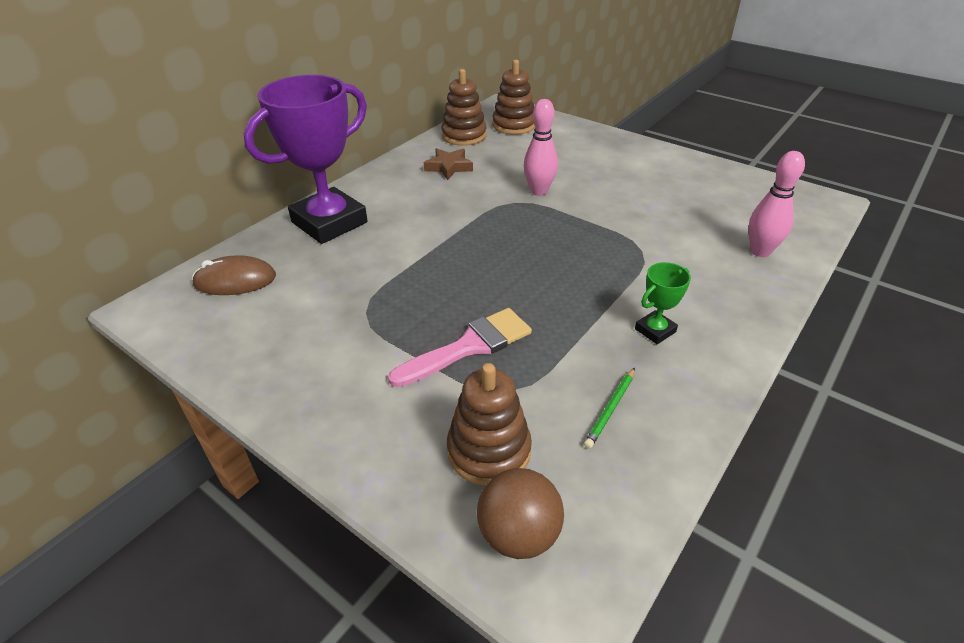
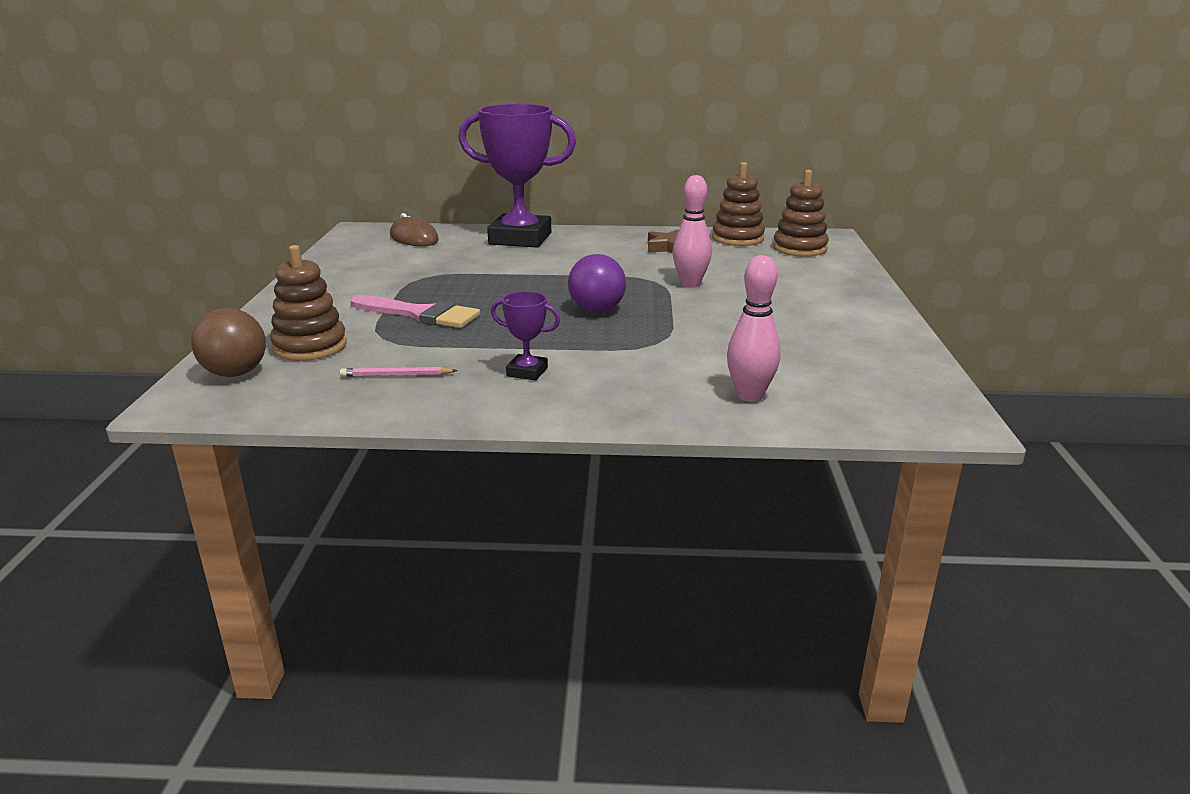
camera: 55 degrees right, 15 degrees down
(553, 250) = (597, 310): none -> purple ball
(610, 409) = (396, 375): green pencil -> pink pencil
(655, 330) = (527, 372): green trophy -> purple trophy

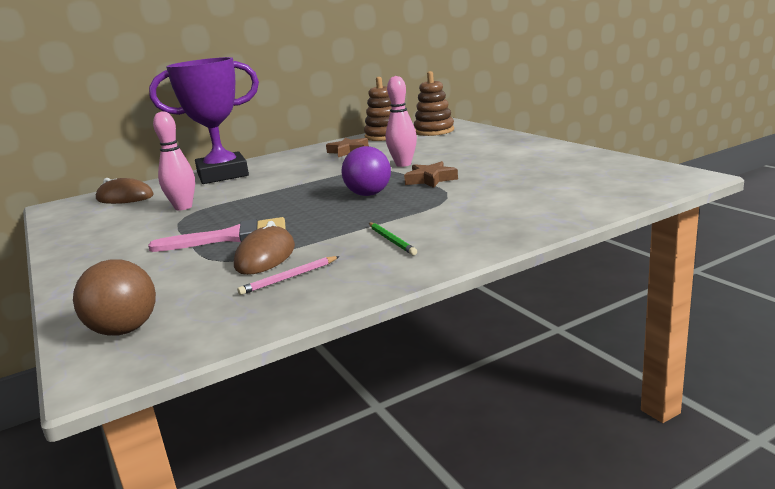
camera: 30 degrees left, 5 degrees down
(310, 346) = (167, 287): brown stacking toy -> none
(414, 346) = (265, 256): none -> brown mouse
(527, 372) = (391, 240): purple trophy -> green pencil
(681, 314) = (430, 179): none -> brown star
(749, 396) = (563, 203): pink bowling pin -> pink bowling pin (183, 207)

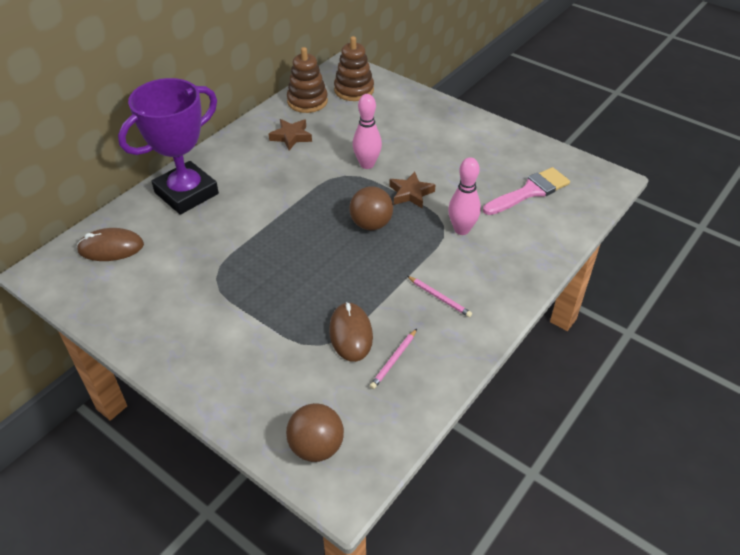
camera: 25 degrees left, 25 degrees up
(183, 207) = (200, 262): pink bowling pin -> pink bowling pin (461, 229)
(230, 237) = (295, 309): pink brush -> pink brush (530, 191)
(368, 194) = (371, 224): purple ball -> brown ball
(391, 240) = (439, 298): green pencil -> pink pencil

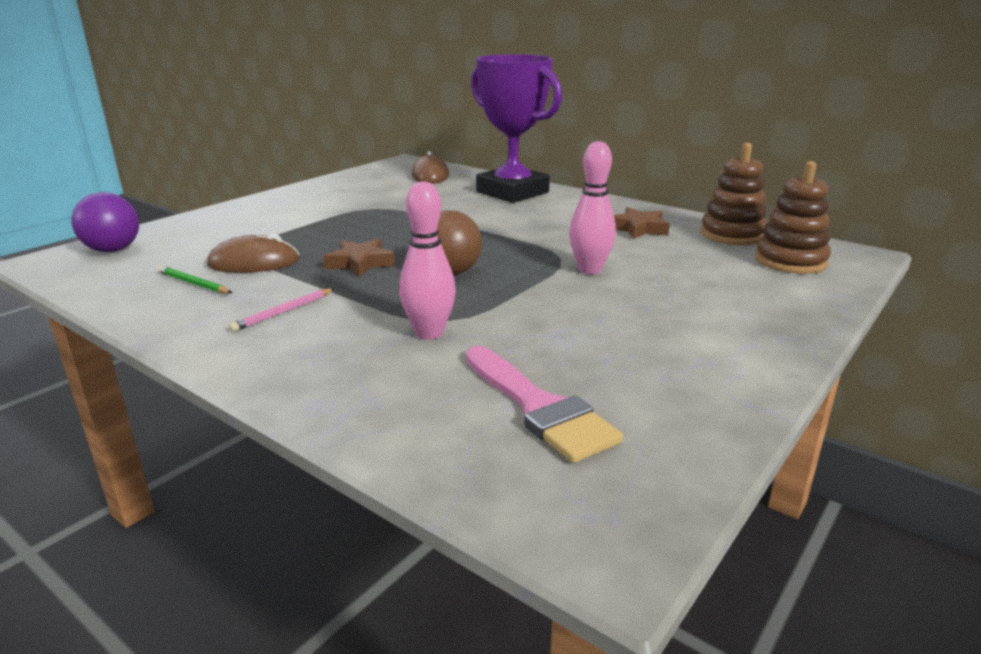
camera: 90 degrees right, 20 degrees down
(316, 447) = (113, 250): brown ball -> purple ball
(393, 360) = (194, 283): pink pencil -> green pencil
(411, 193) = (522, 298): brown star -> brown star (360, 263)

